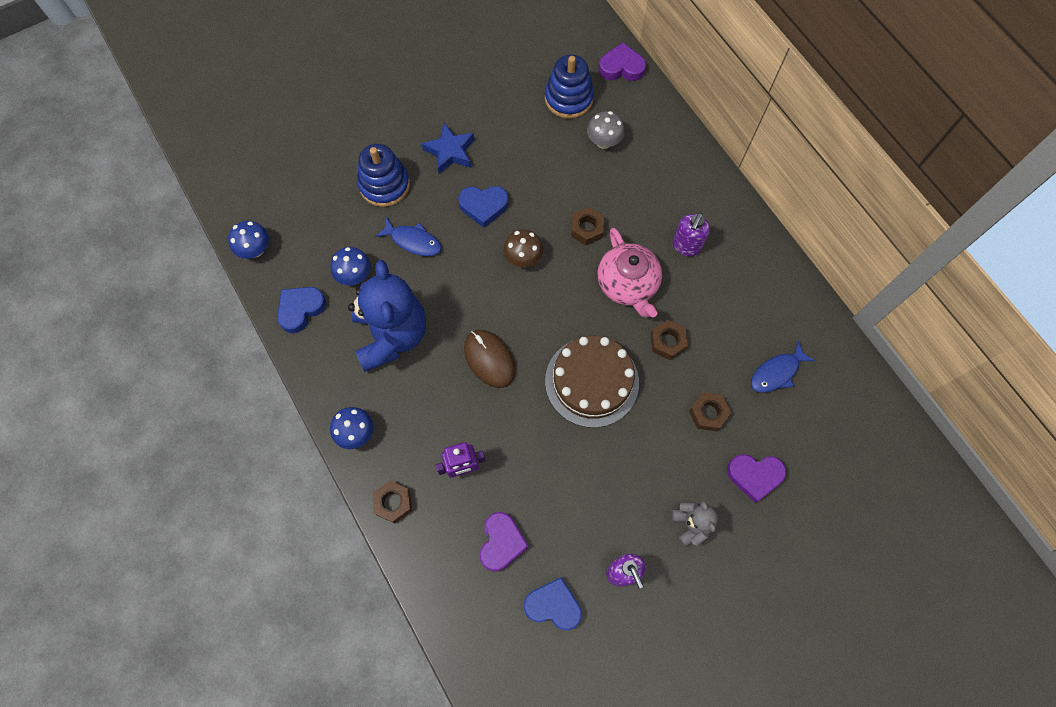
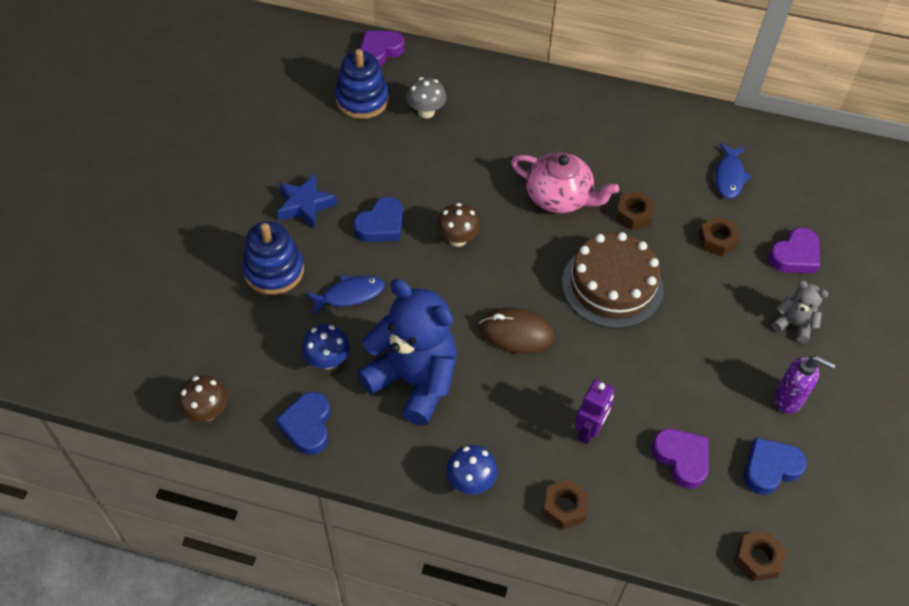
camera: 45 degrees left, 15 degrees down
(255, 250) = (207, 411): blue mushroom -> brown mushroom
(586, 229) = (483, 182): brown nut -> brown nut (757, 559)
(686, 246) = (571, 140): purple soap dispenser -> none

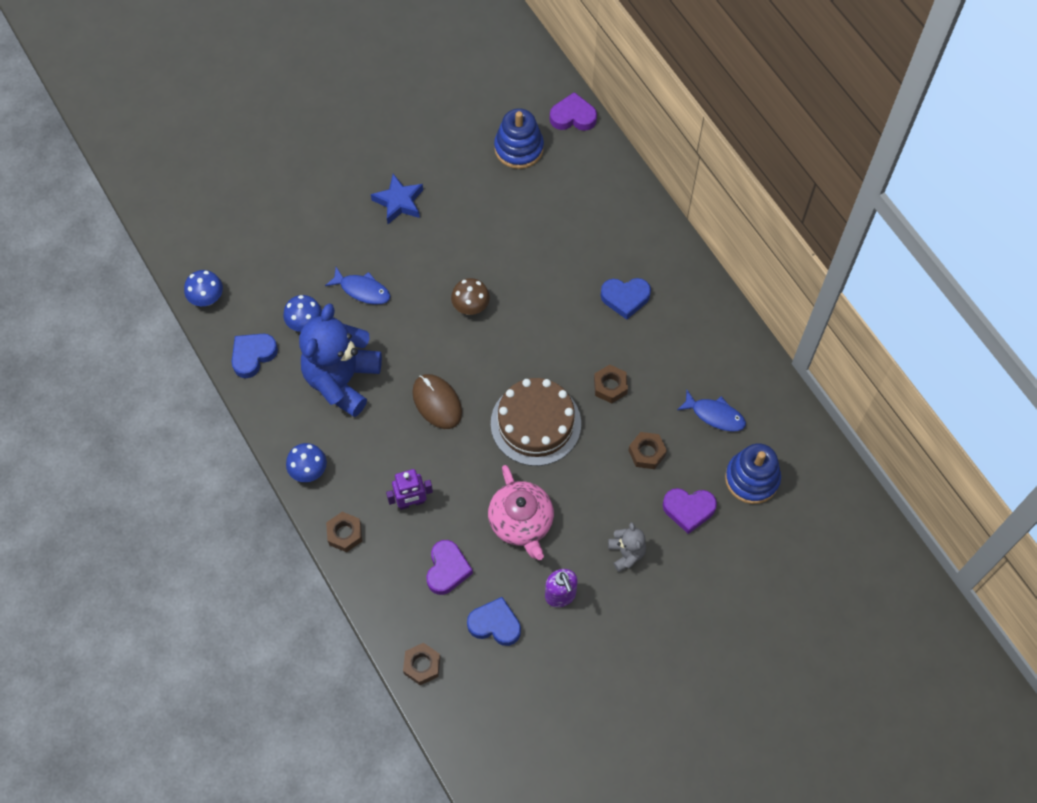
camera: 45 degrees right, 10 degrees up
(207, 411) = (207, 298): brown mushroom -> blue mushroom
(274, 270) = (333, 235): blue stacking toy -> blue stacking toy (752, 478)
(381, 225) = (432, 256): blue heart -> blue heart (625, 298)
(414, 380) = (342, 380): blue teddy bear -> blue teddy bear turned 150 degrees counterclockwise
(426, 112) = (553, 192): grey mushroom -> none
(559, 197) = (573, 332): pink teapot -> pink teapot (521, 522)
(729, 176) = (715, 415): blue fish -> blue fish turned 120 degrees counterclockwise

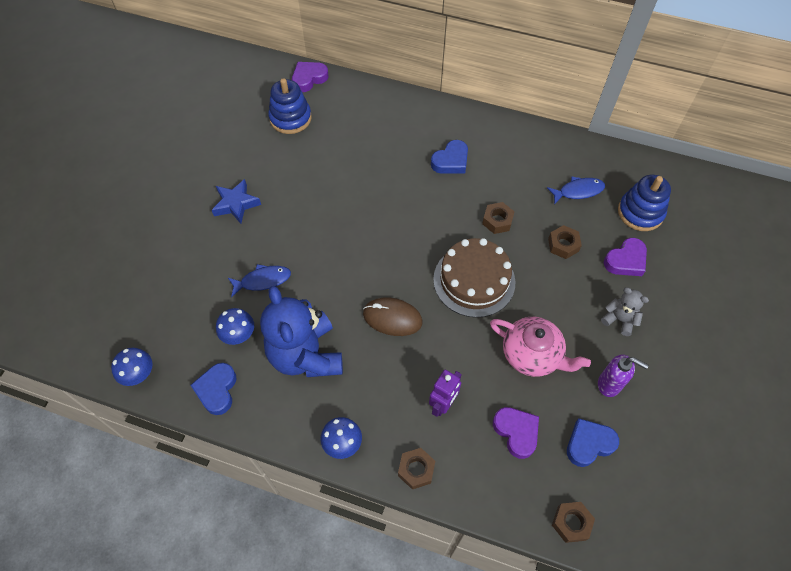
camera: 40 degrees left, 5 degrees down
(471, 306) = (353, 237): brown mushroom -> none

